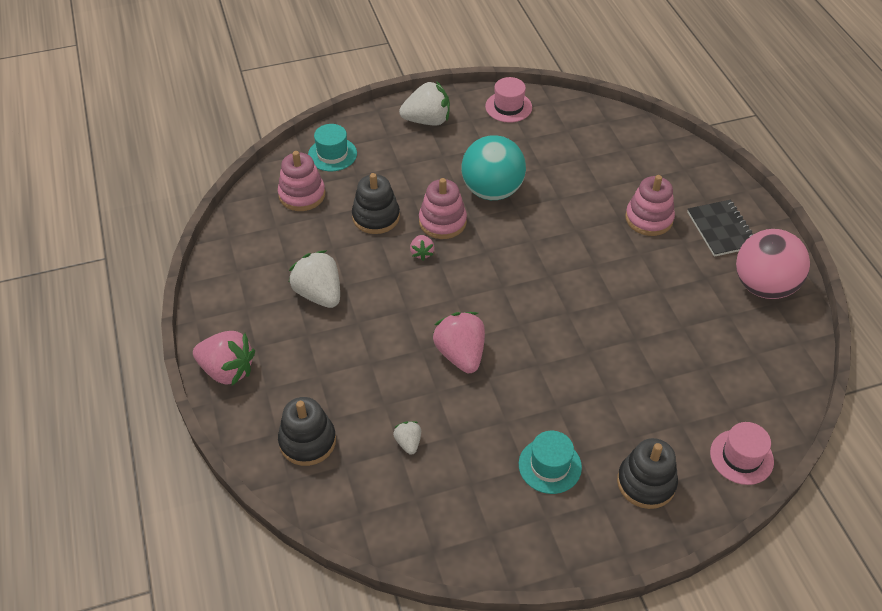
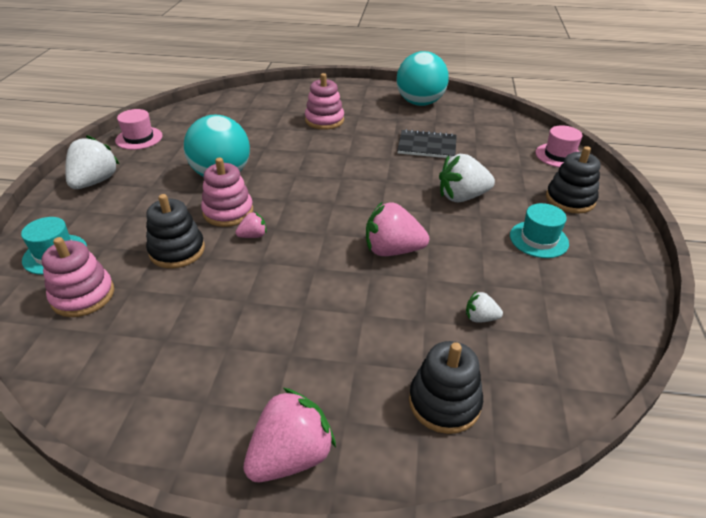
camera: 65 degrees left, 10 degrees down
(319, 294) = (240, 326): white strawberry -> white strawberry (462, 197)
(422, 253) = (253, 236): pink strawberry -> pink strawberry turned 45 degrees counterclockwise
(721, 229) = (359, 100): black notebook -> black notebook (427, 146)
(763, 286) = (420, 103): pink ball -> turquoise ball

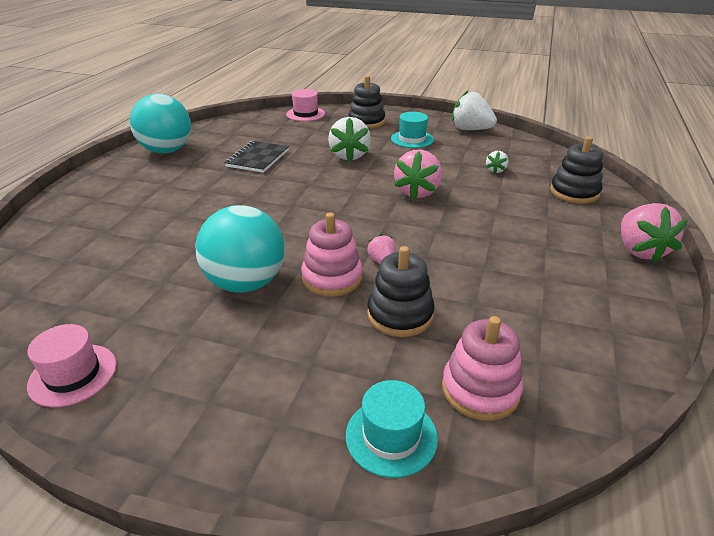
camera: 80 degrees left, 5 degrees down
(95, 182) = (197, 417): white strawberry -> white strawberry (470, 129)
(291, 455) = (640, 250): pink strawberry -> pink strawberry turned 150 degrees counterclockwise
(324, 120) = (158, 205): pink stacking toy -> none

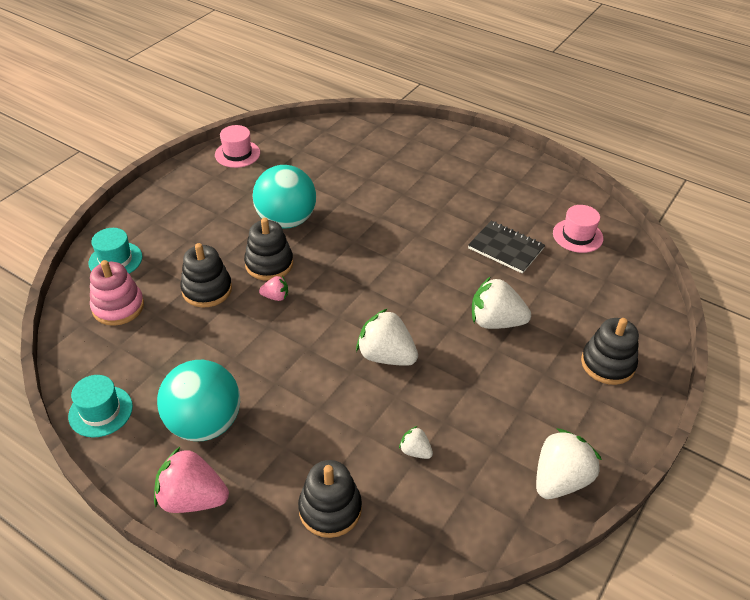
camera: 105 degrees right, 10 degrees up
(167, 150) = (540, 189): turquoise ball -> turquoise ball (204, 423)
(305, 114) = (643, 307): pink hat -> pink hat (577, 236)
(332, 278) = (269, 264): pink stacking toy -> black stacking toy
(412, 139) = (535, 396): turquoise hat -> turquoise hat (100, 411)
(417, 192) = (386, 356): pink strawberry -> white strawberry

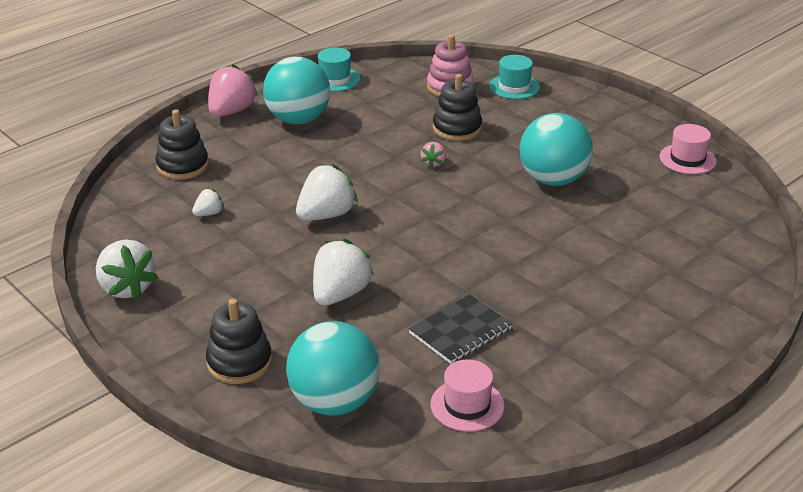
camera: 105 degrees right, 10 degrees down
(269, 264) = (483, 163): black stacking toy -> none
(614, 299) = (334, 402): none -> turquoise ball

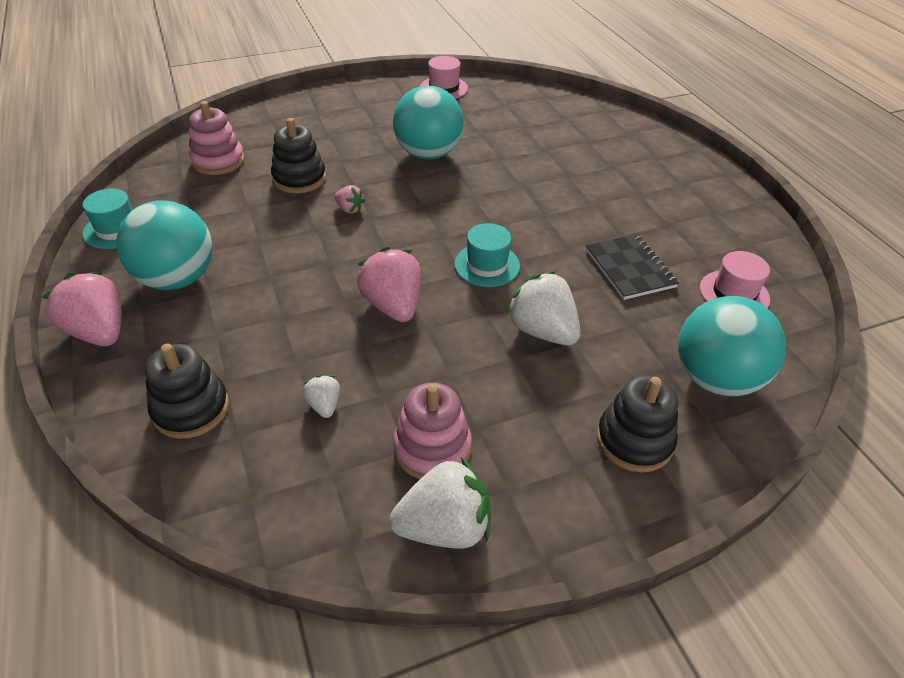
camera: 70 degrees left, 10 degrees up
(190, 267) = (432, 448): none -> pink stacking toy
(326, 215) = (393, 305): white strawberry -> pink strawberry
(514, 87) = (256, 127): turquoise hat -> turquoise hat (487, 265)

